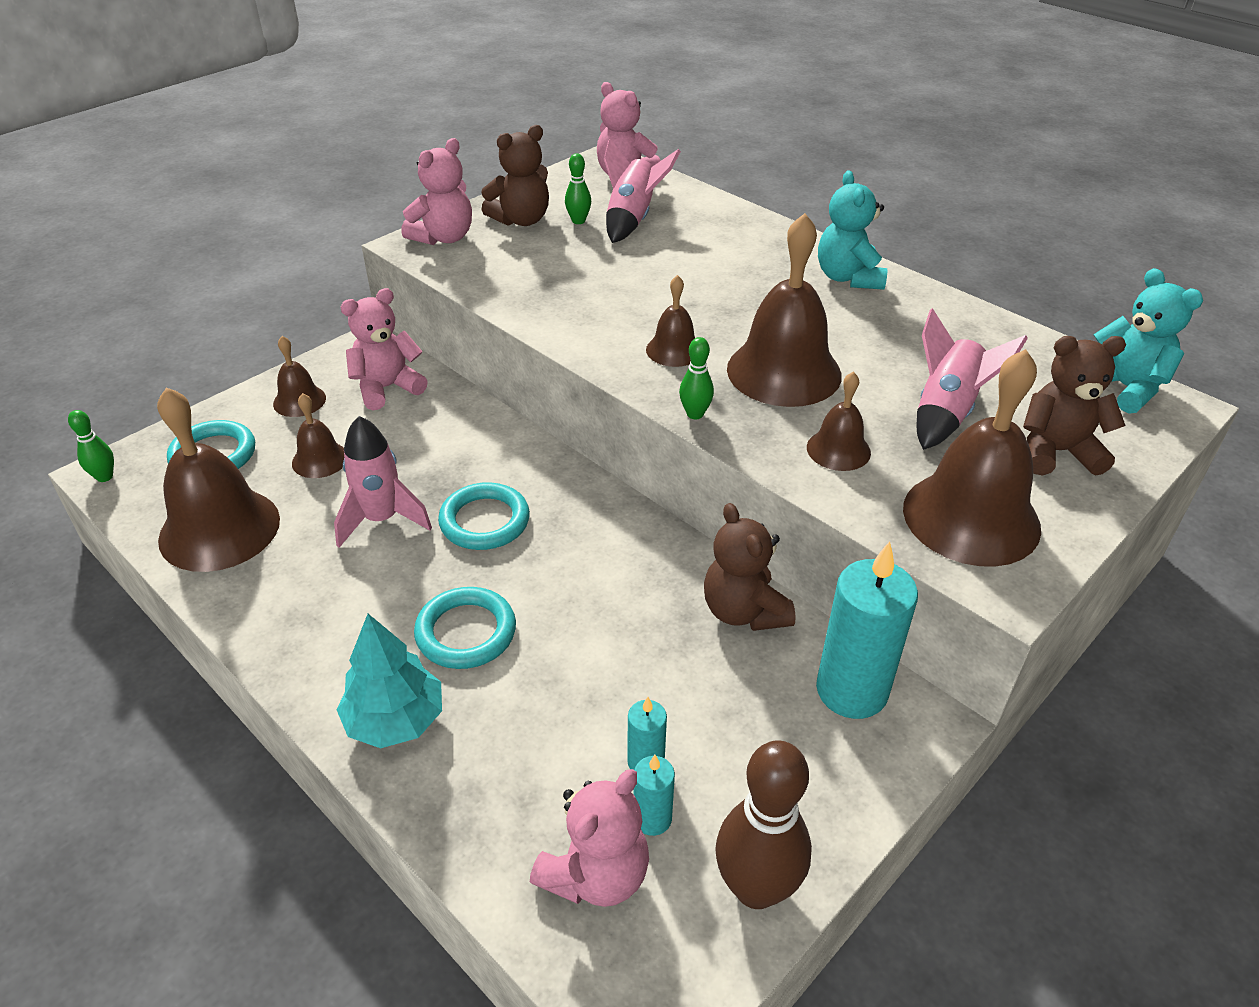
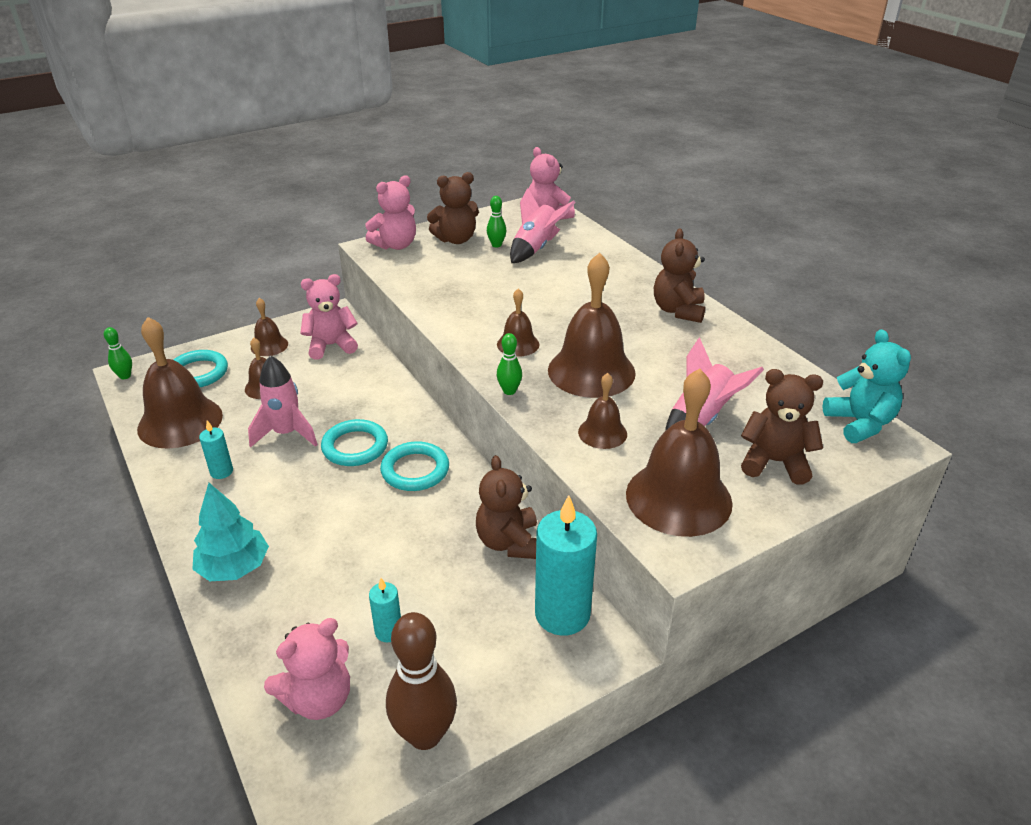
camera: 15 degrees right, 5 degrees down
(466, 632) = (307, 519): turquoise ring -> turquoise ring (415, 470)
(652, 818) = (375, 670): turquoise candle -> turquoise candle (221, 472)
(848, 278) = (678, 310): turquoise teddy bear -> brown teddy bear

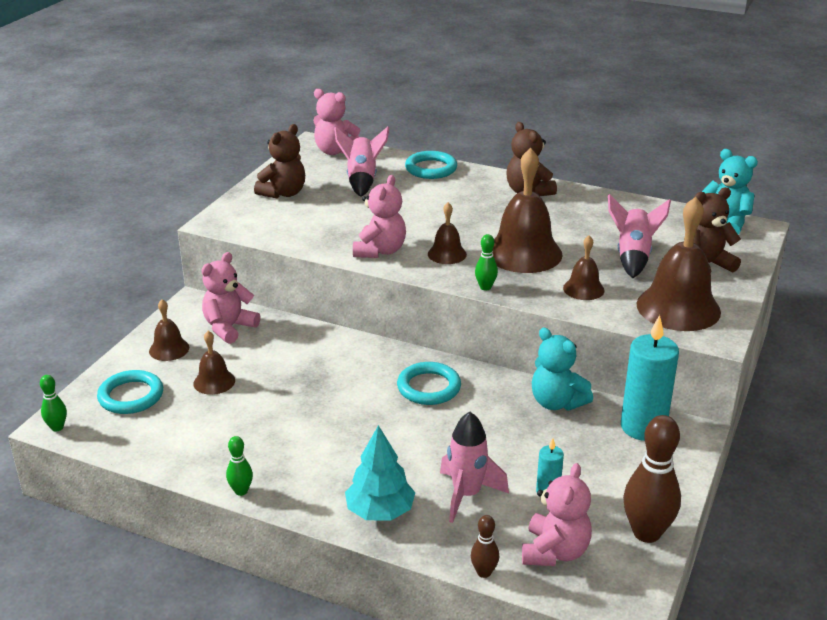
camera: 35 degrees left, 5 degrees down
(180, 422) = (173, 438): brown bell -> none
(221, 472) = (270, 456): turquoise candle -> none
(236, 680) = (484, 572): none -> brown bowling pin
(287, 434) = (287, 407): pink rocket -> pink rocket (467, 495)
(355, 447) = (358, 392): turquoise ring -> turquoise ring (431, 169)
(395, 245) = (236, 214): pink teddy bear -> pink teddy bear (380, 251)
(496, 245) = (325, 187): green bowling pin -> green bowling pin (241, 491)
(509, 542) = (556, 402): brown teddy bear -> turquoise teddy bear

